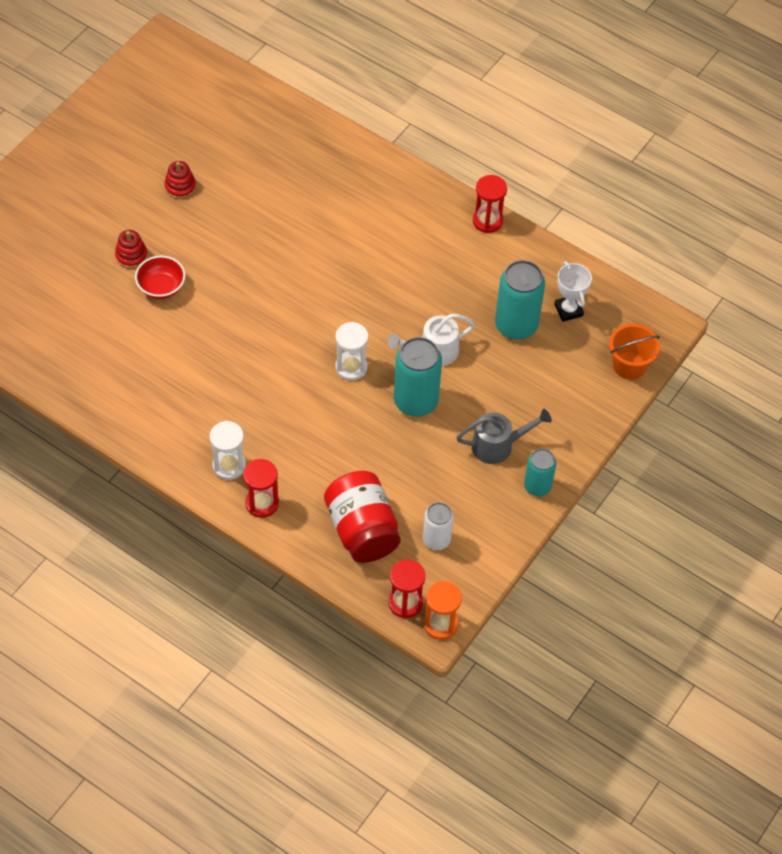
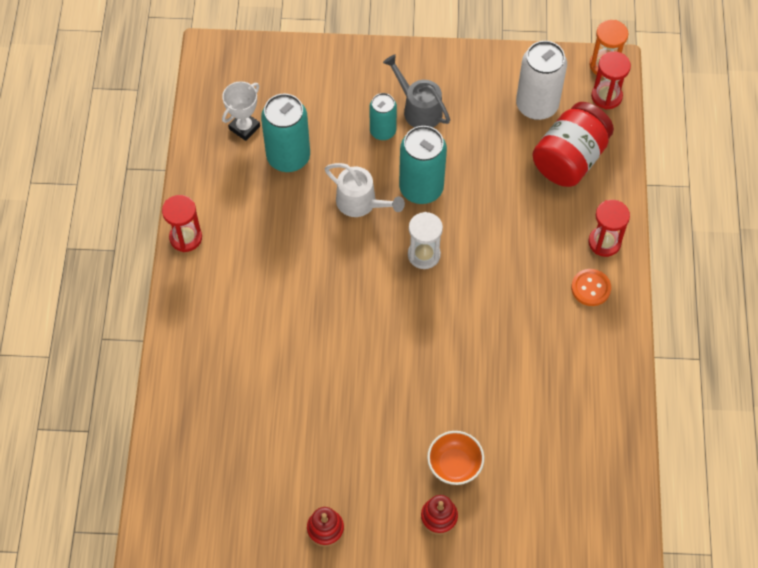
camera: 120 degrees left, 5 degrees up
(161, 287) = (454, 465): red bowl -> orange bowl
(229, 466) = (590, 288): white hourglass -> orange button
(436, 539) = (537, 105): white can -> white can, size x1.64
(537, 486) = (435, 64): turquoise can -> turquoise can (383, 131)
(629, 366) = (272, 59): orange bucket -> none

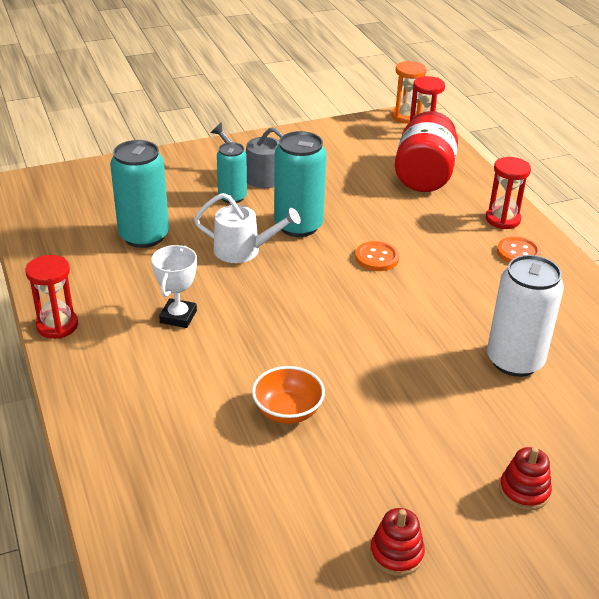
camera: 25 degrees left, 25 degrees down
(244, 127) = (83, 226): white trophy -> white trophy (178, 317)
(424, 255) = (336, 271): white hourglass -> none
(454, 465) = (502, 434): orange bowl -> orange bowl (288, 411)
(466, 251) = (377, 258): none -> orange button
(537, 105) = (367, 150): white can -> white can (514, 361)

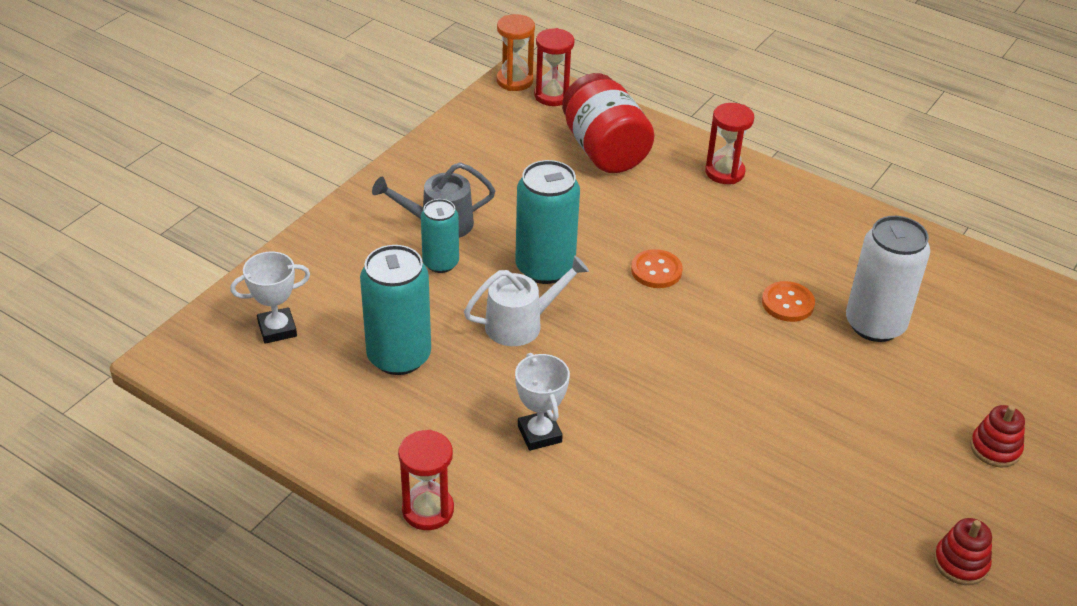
camera: 35 degrees left, 5 degrees up
(91, 193) = (277, 329): none -> white trophy
(288, 411) = (745, 480): orange bowl -> none
(518, 253) = (772, 205): orange button -> orange button (787, 303)

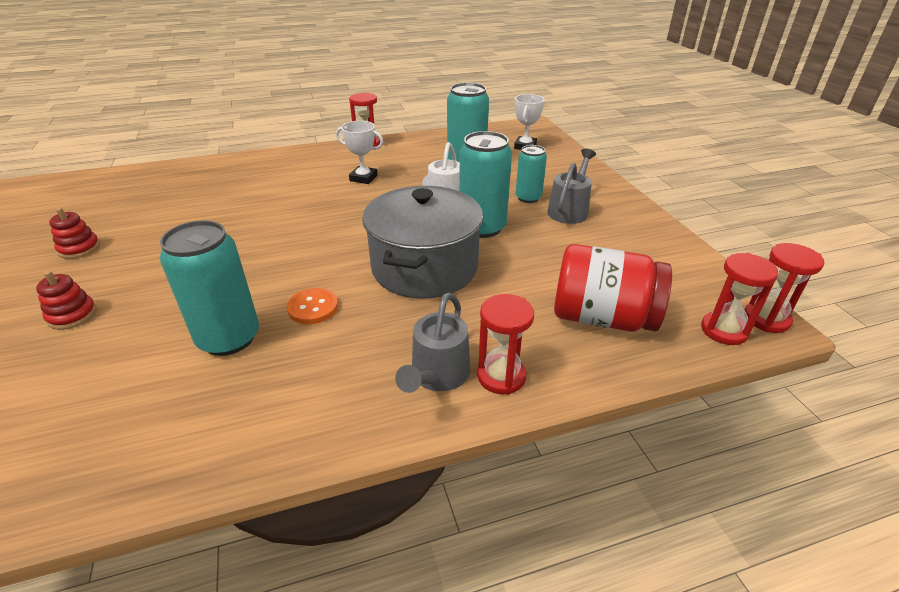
camera: 130 degrees right, 5 degrees down
(514, 81) = (766, 319): orange hourglass -> red hourglass
(656, 270) = (424, 267): orange button -> grey pot
(762, 199) = (437, 376): none -> grey watering can
(875, 324) = (229, 338): white can -> turquoise can

